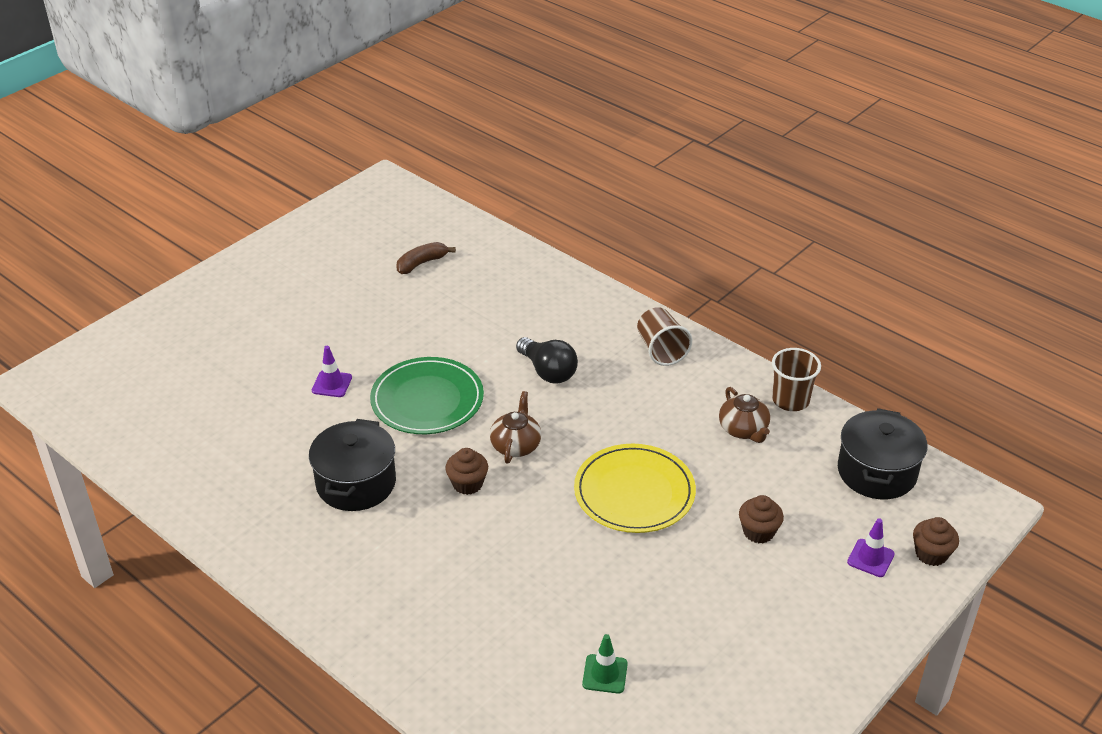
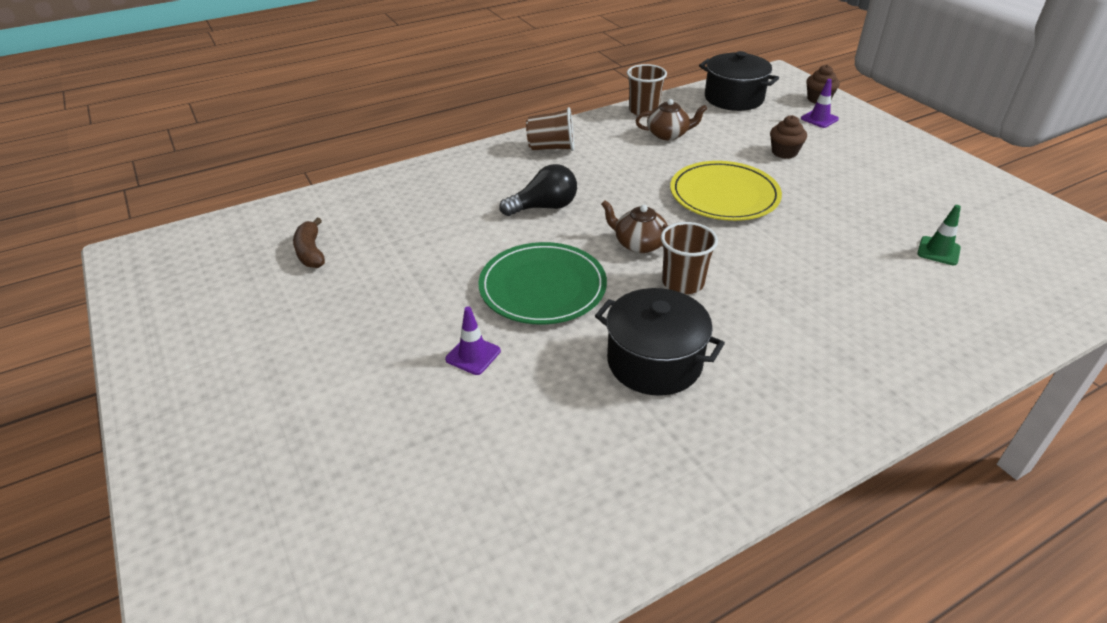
camera: 70 degrees left, 0 degrees up
(467, 484) = (683, 283): brown cupcake -> brown cup

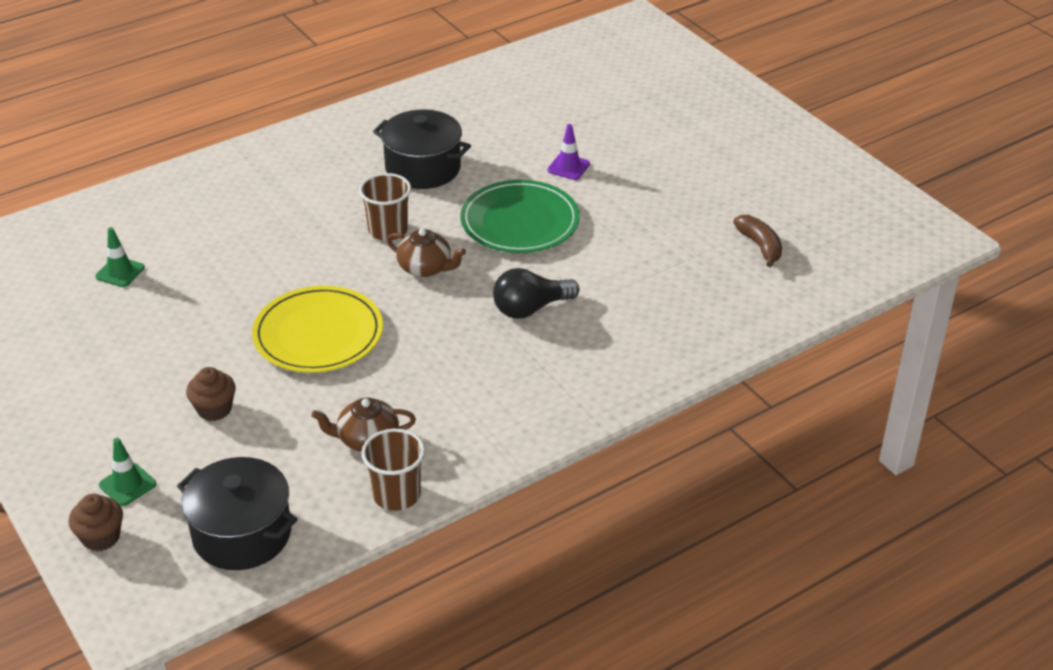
camera: 175 degrees right, 0 degrees up
(551, 148) = (533, 405): brown cup -> none
(819, 119) = (127, 484): purple traffic cone -> green traffic cone

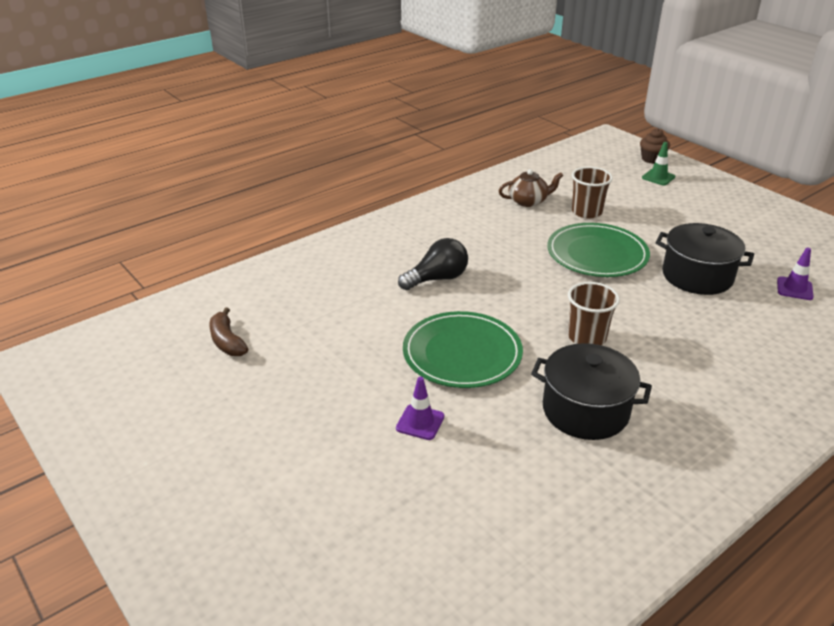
camera: 175 degrees right, 5 degrees down
(120, 272) = (794, 288): green traffic cone -> purple traffic cone
(214, 409) = (637, 210): brown cupcake -> none
(242, 534) = (576, 163): black pot -> black pot (697, 276)
(318, 334) = (597, 254): yellow plate -> green plate
(396, 495) = (498, 180): brown cup -> brown cup (586, 212)
(426, 268) = (536, 305): brown teapot -> none

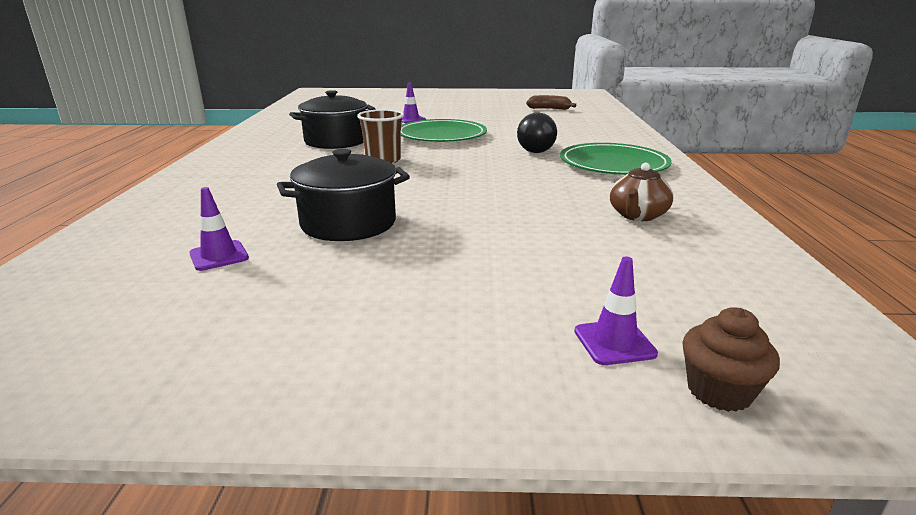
camera: 130 degrees right, 10 degrees down
(586, 212) = (566, 232): brown cup -> none
(597, 254) = (471, 202): green plate -> green plate (613, 164)
(658, 177) = (614, 342): green traffic cone -> purple traffic cone

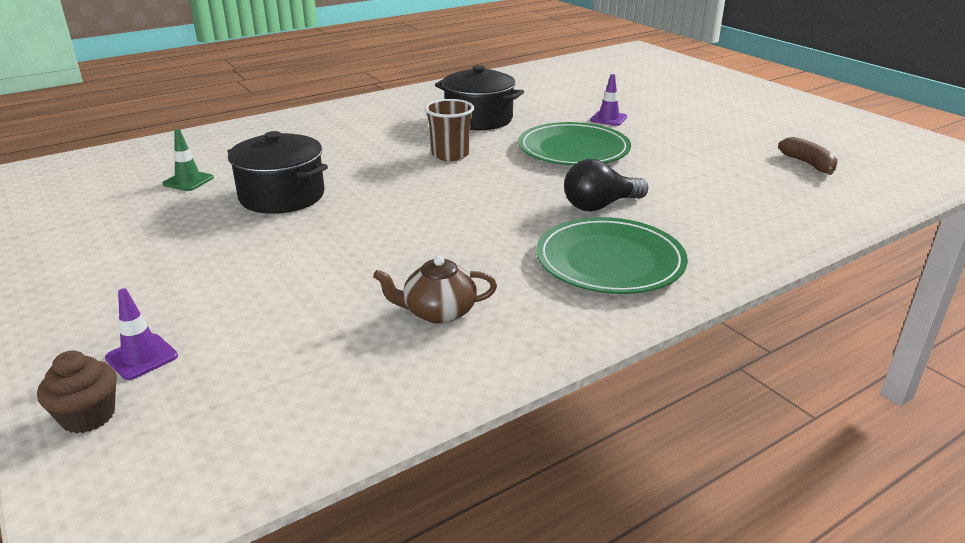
camera: 55 degrees right, 5 degrees up
(219, 256) = (188, 181): purple traffic cone -> green traffic cone

